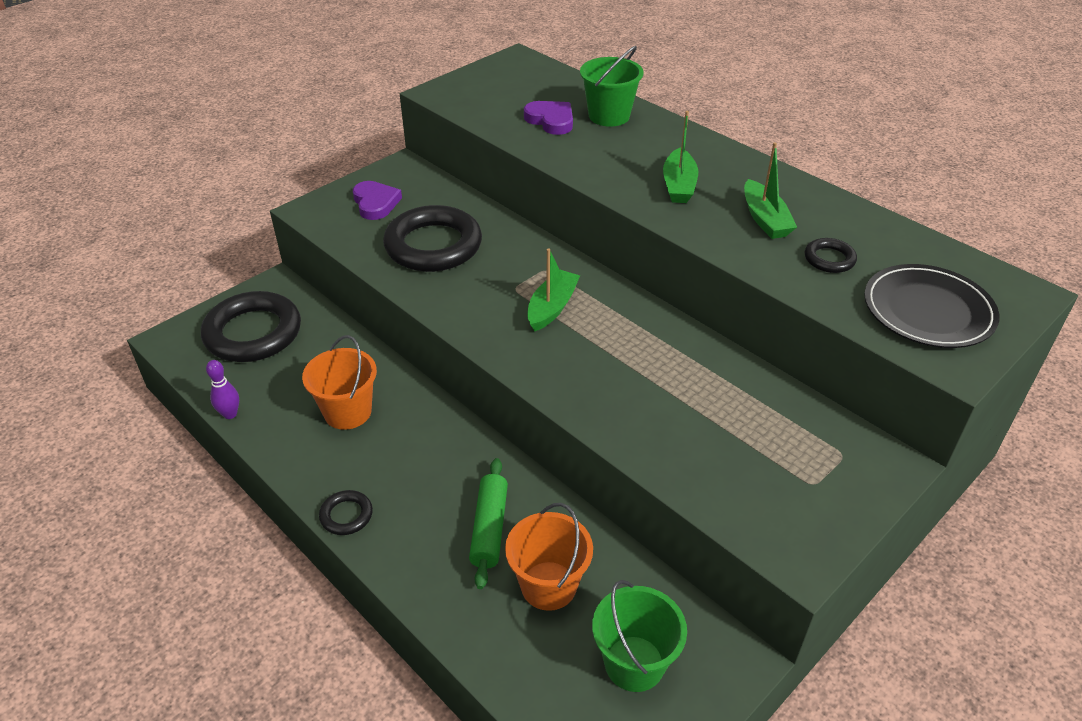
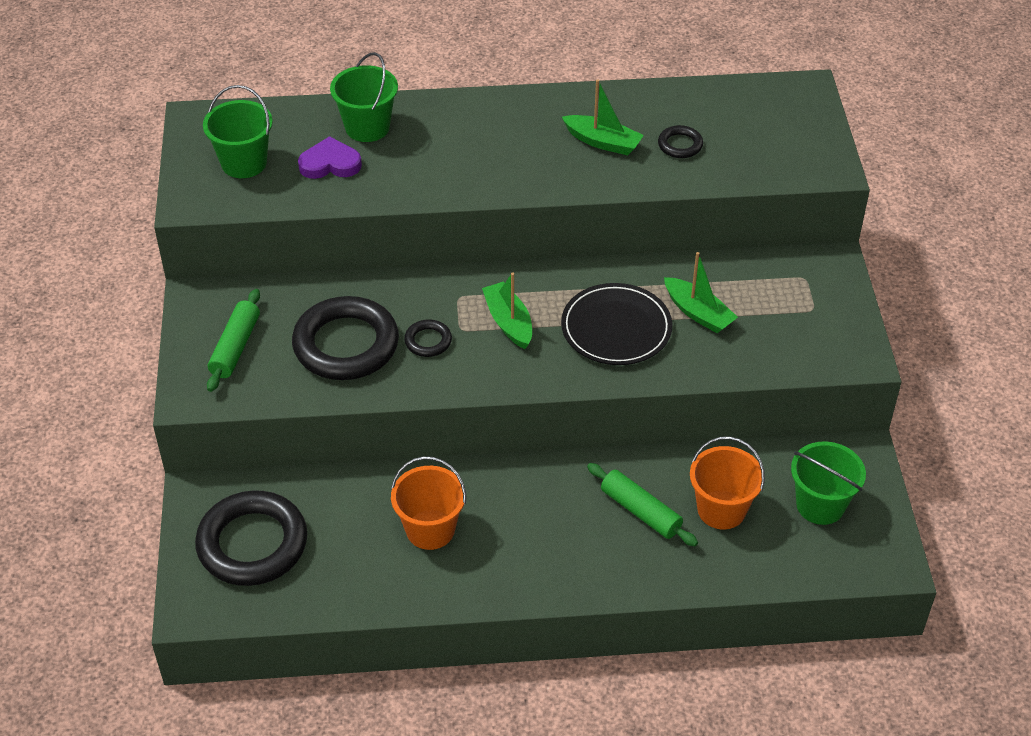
camera: 50 degrees left, 5 degrees up
(230, 414) = (348, 610): purple bowling pin -> none
(346, 515) = (545, 588): black ring -> black ring (428, 341)
(375, 203) = (235, 347): purple heart -> green rolling pin
(503, 92) = (244, 163): none -> green bucket
(679, 185) = (511, 155): green boat -> green boat (698, 313)
(928, 310) = (776, 141): black plate -> black plate (616, 328)

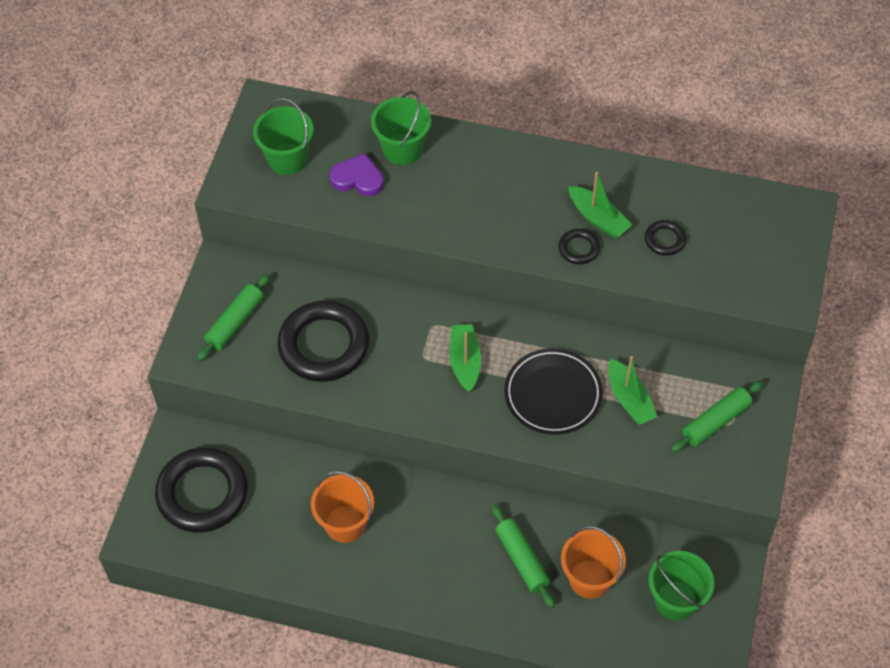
camera: 20 degrees right, 10 degrees up
(428, 341) = (391, 361): black ring -> black ring (578, 248)
(796, 311) = (716, 421): none -> green rolling pin

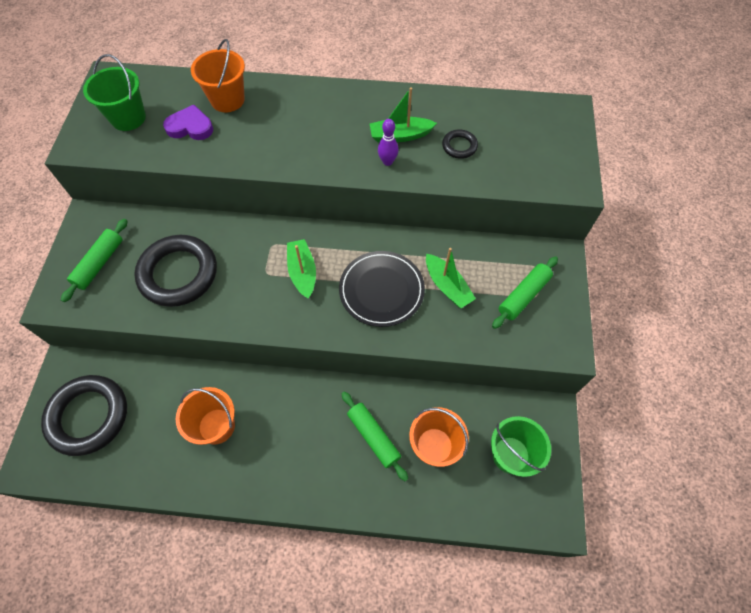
camera: 10 degrees left, 5 degrees up
(402, 149) = (227, 100): green bucket -> orange bucket
(578, 248) = (387, 162): black ring -> purple bowling pin
(598, 218) = (400, 136): green boat -> green boat turned 135 degrees clockwise

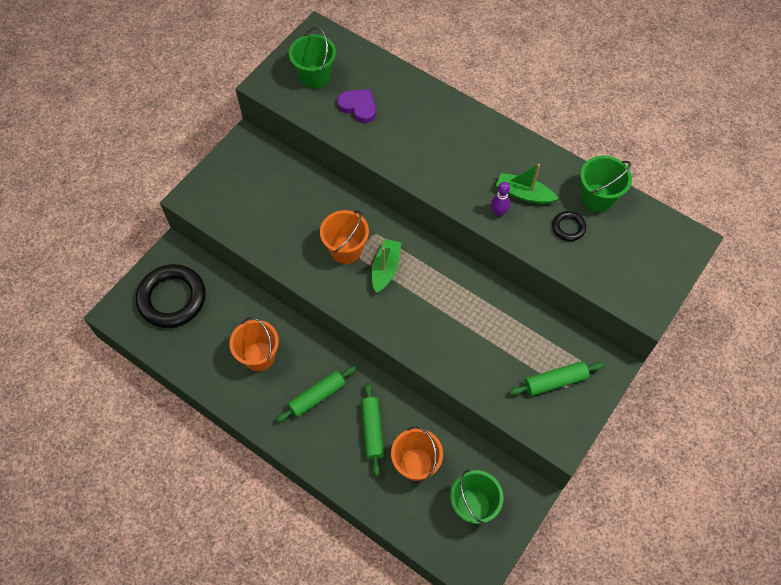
camera: 30 degrees right, 0 degrees up
(99, 263) = (237, 184): green rolling pin -> green rolling pin (317, 396)
(178, 273) = (290, 222): black ring -> none
(227, 100) = (400, 95): orange bucket -> orange bucket (346, 250)
(381, 290) = (440, 316): black plate -> none
(447, 286) = (496, 340): green boat -> none
(467, 110) = (597, 198): none -> green bucket

